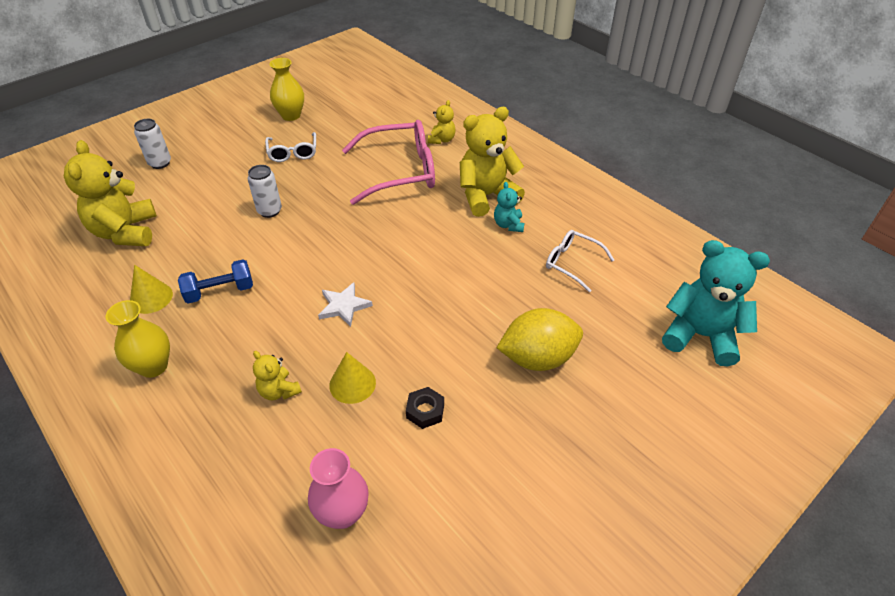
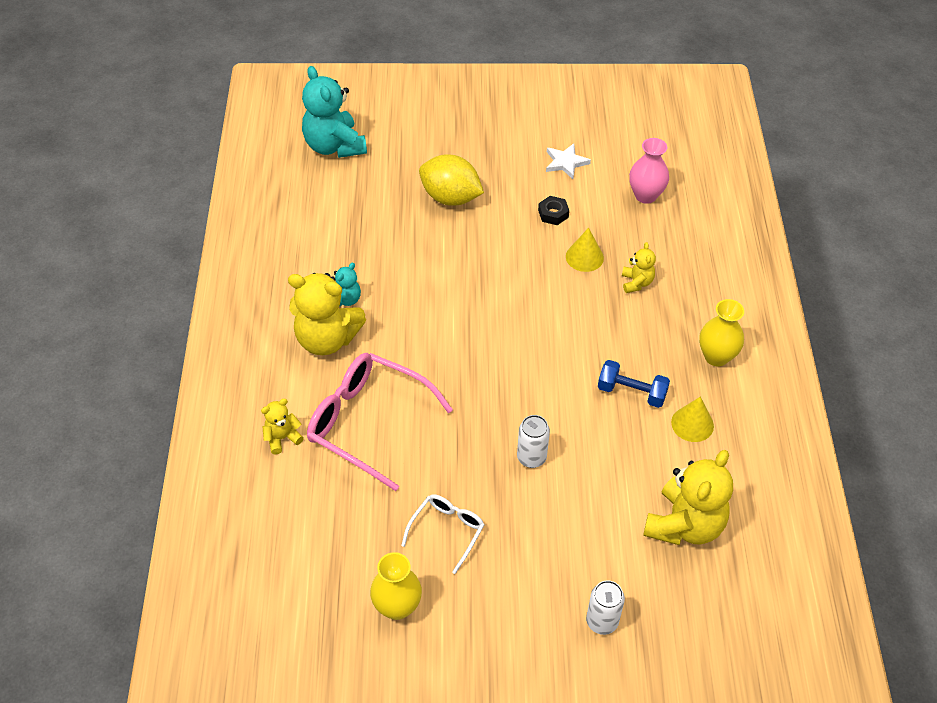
camera: 140 degrees left, 5 degrees up
(344, 306) = (544, 315): white star -> white star (565, 162)
(572, 263) = (343, 238): white glasses -> none

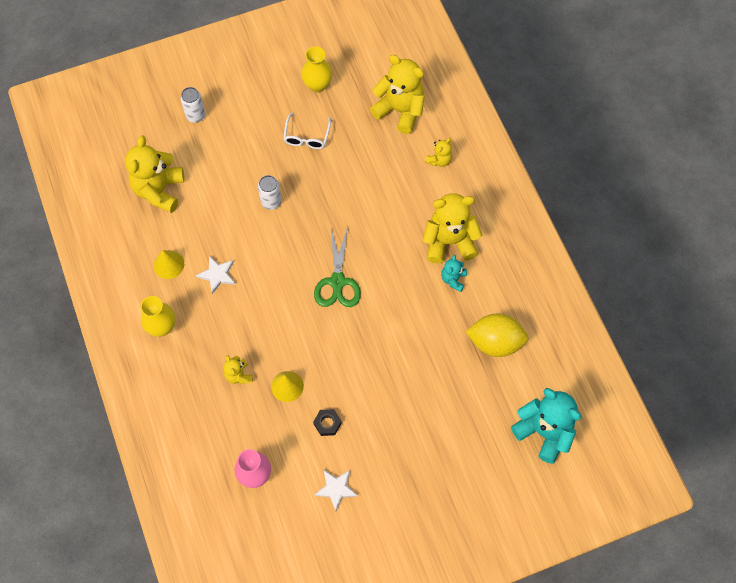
camera: 160 degrees right, 15 degrees up
(296, 524) = (400, 110): none -> yellow teddy bear
(368, 423) = (389, 189): pink glasses -> none
(450, 198) = (419, 409): yellow lemon -> yellow lemon (495, 342)
(483, 339) = (337, 282): none -> green scissors
(631, 392) = (217, 275): blue dumbbell -> white star

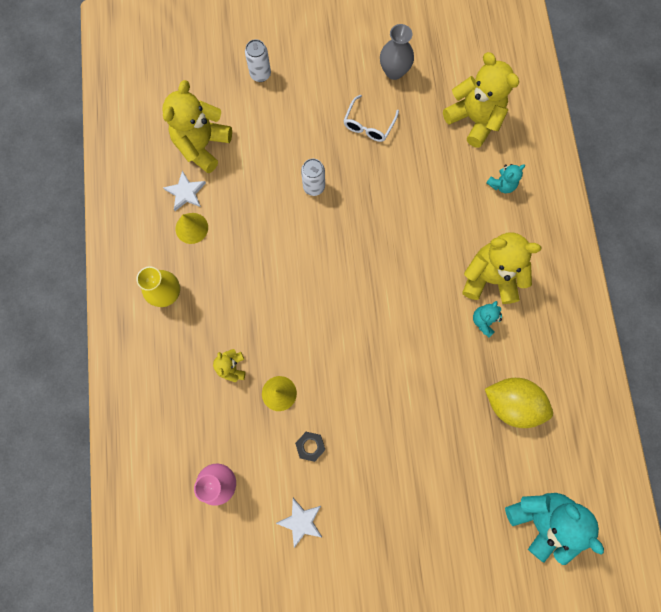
camera: 15 degrees right, 10 degrees up
(217, 275) = (238, 252): white star -> white star (186, 192)
(317, 85) = (394, 71): yellow vase -> grey vase
(337, 282) = (361, 292): green scissors -> none
(439, 160) = (501, 184): yellow teddy bear -> turquoise teddy bear

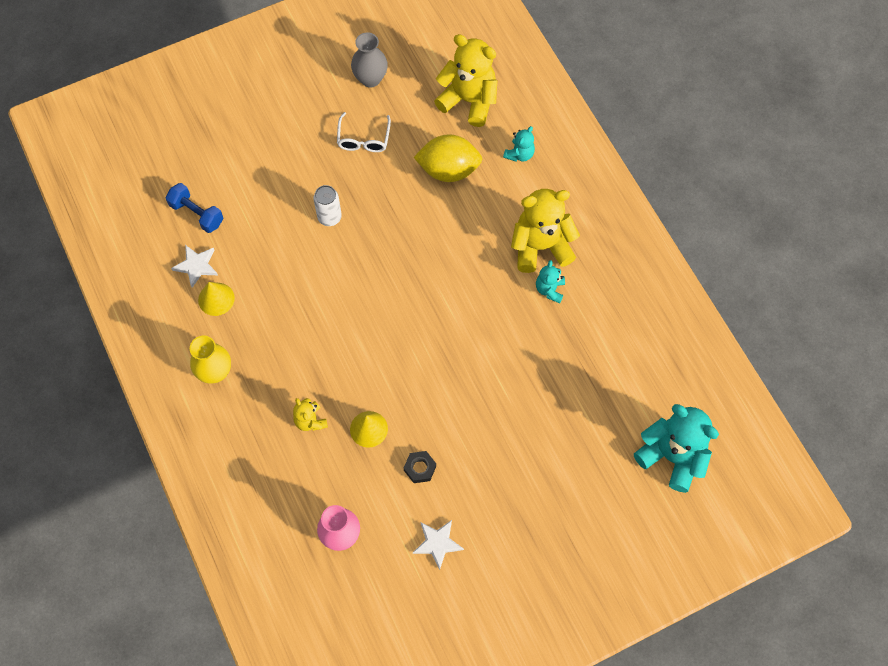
camera: 20 degrees left, 10 degrees down
(202, 145) = (197, 214): yellow teddy bear -> blue dumbbell
(260, 74) = (232, 124): white can -> none
(511, 403) = (605, 358): yellow lemon -> yellow lemon (448, 170)

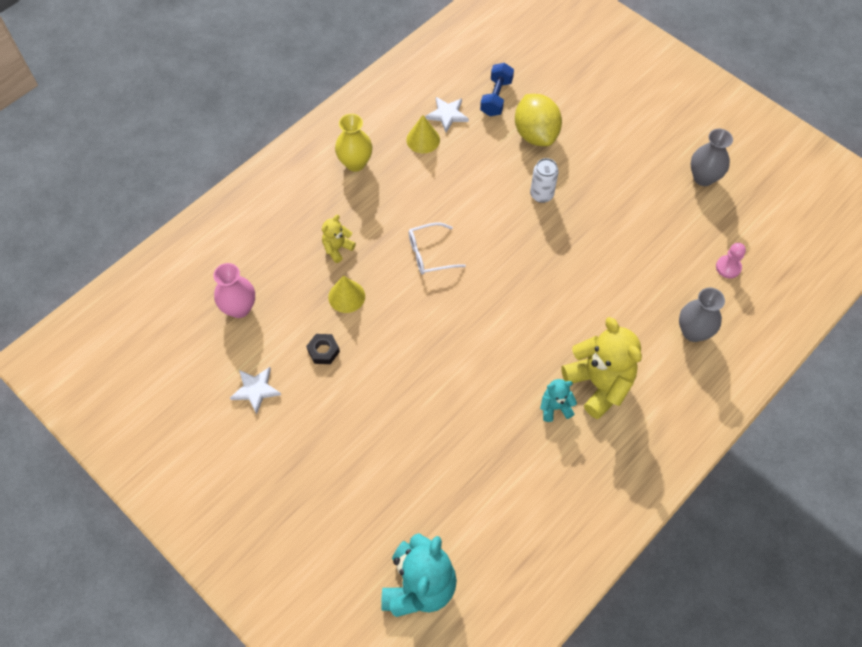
camera: 70 degrees right, 5 degrees down
(363, 139) = (636, 194): white glasses -> white glasses (429, 254)
(448, 170) = (641, 274): yellow lemon -> yellow lemon (535, 134)
(469, 101) = (728, 267): yellow teddy bear -> pink pawn
(519, 154) = (693, 332): turquoise teddy bear -> grey vase

